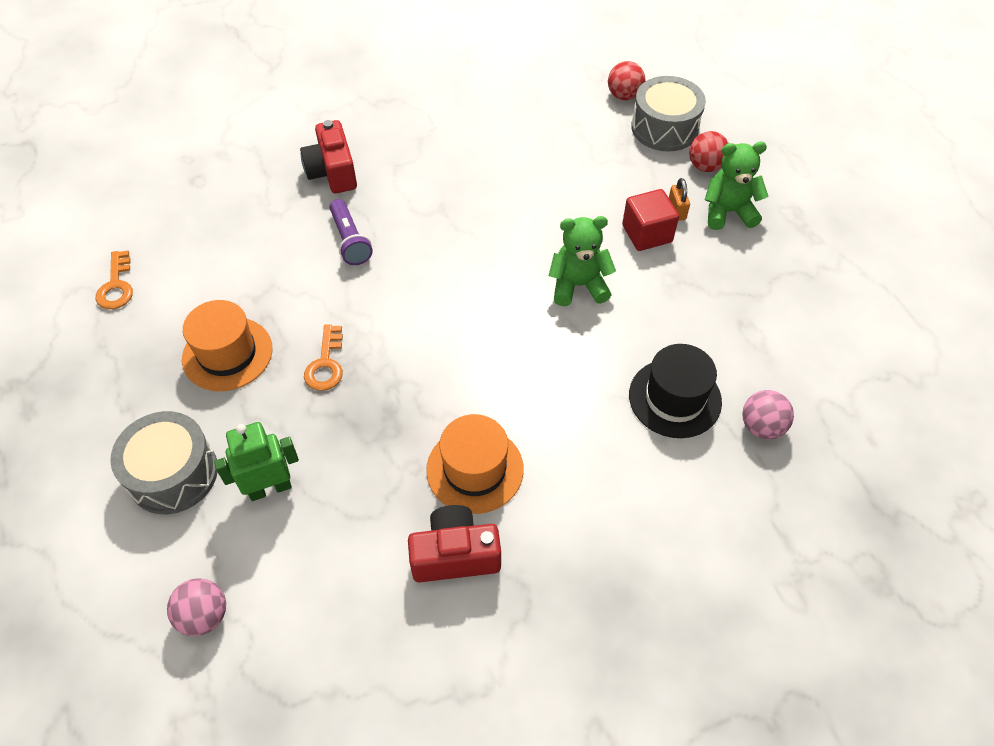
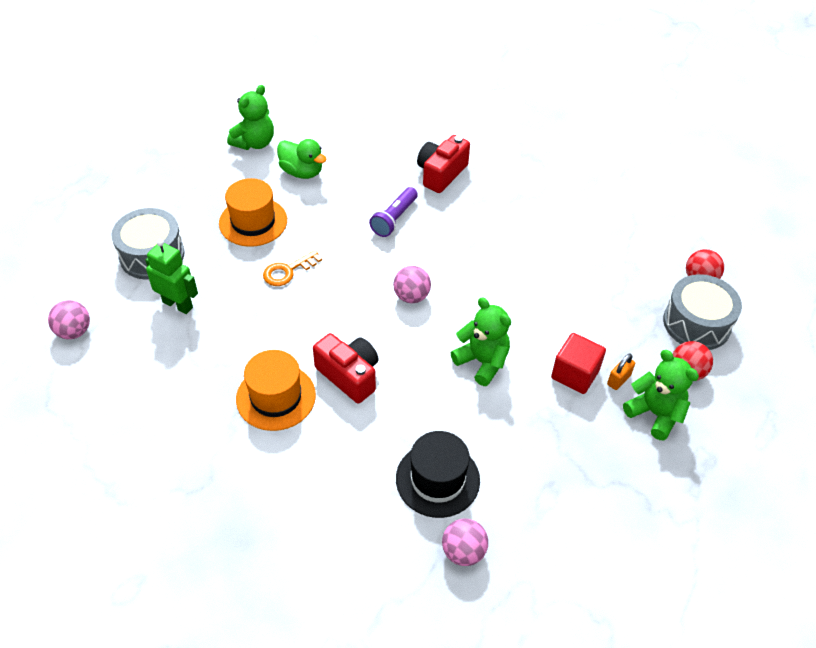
camera: 50 degrees right, 5 degrees down
(116, 286) = (254, 143): orange key -> green teddy bear
(206, 272) = (302, 172): none -> green duck
(455, 555) = (204, 426): red camera -> red camera (349, 375)
(457, 288) = (411, 296): none -> pink ball

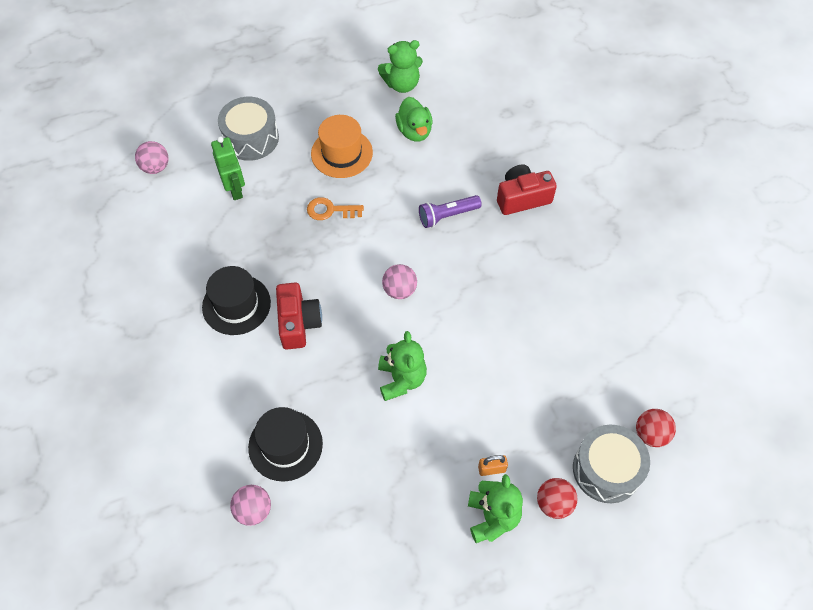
camera: 40 degrees right, 10 degrees up
(276, 397) = (236, 305): orange hat -> black hat
(575, 374) = (462, 439): red cube -> none

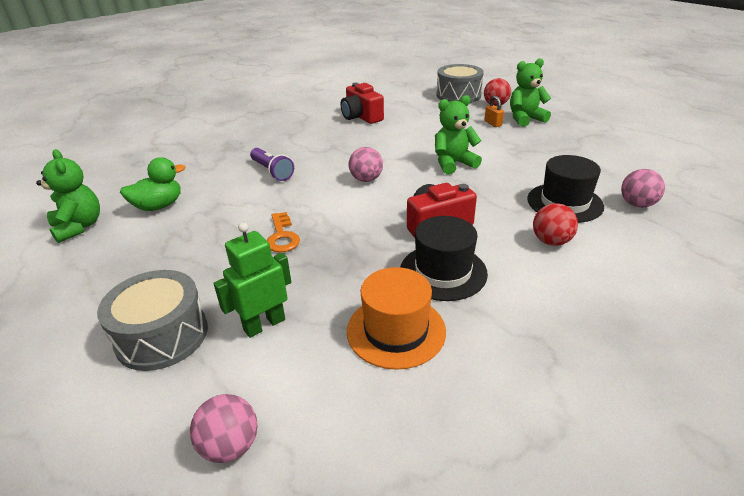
camera: 105 degrees left, 25 degrees down
(341, 153) = (192, 247): orange hat -> orange hat (396, 331)
(522, 198) = (244, 144): red camera -> red camera (361, 117)
(651, 434) = (424, 88): red ball -> red ball (551, 241)

